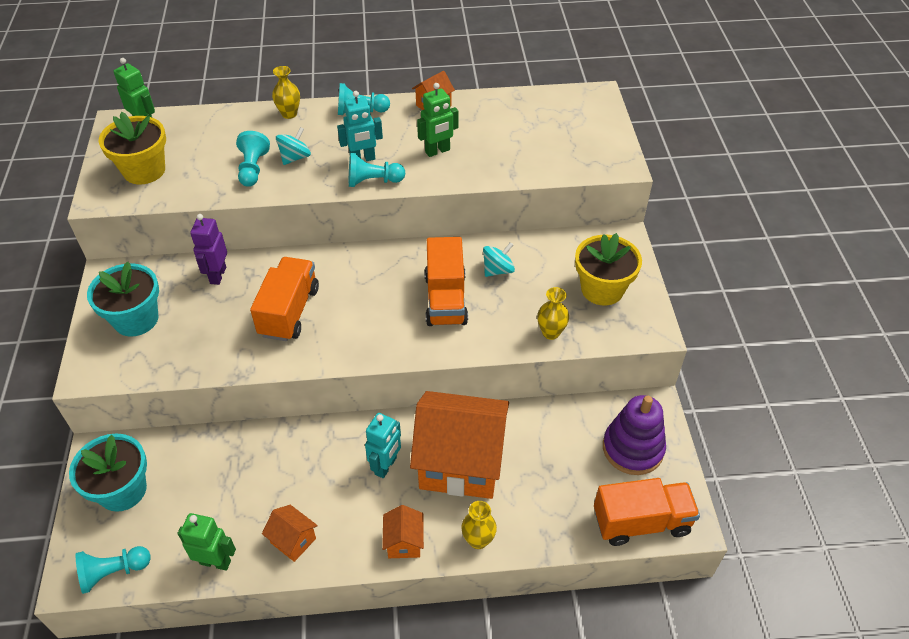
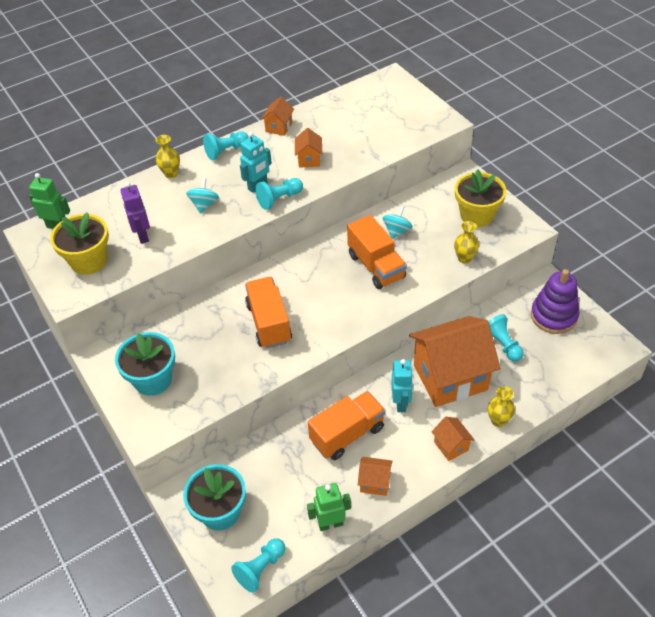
camera: 25 degrees left, 0 degrees up
(217, 275) = (191, 320): purple robot -> purple robot (142, 236)
(253, 169) = (178, 225): turquoise pawn -> turquoise pawn (502, 344)
(437, 151) = (309, 159): green robot -> orange house
(641, 522) = (591, 359): orange truck -> orange truck (347, 434)

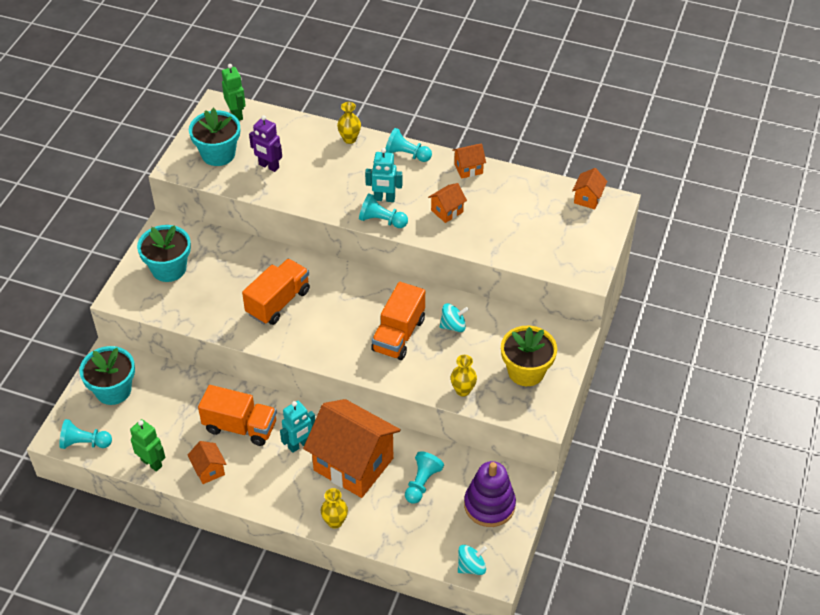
camera: 50 degrees right, 0 degrees up
(89, 261) = (218, 154): yellow flower pot -> turquoise flower pot
(142, 236) = (268, 166): purple robot -> purple robot turned 90 degrees counterclockwise
(204, 204) = (334, 180): turquoise spinning top -> turquoise spinning top (471, 567)
(451, 446) = (283, 502): orange house -> orange house (588, 198)

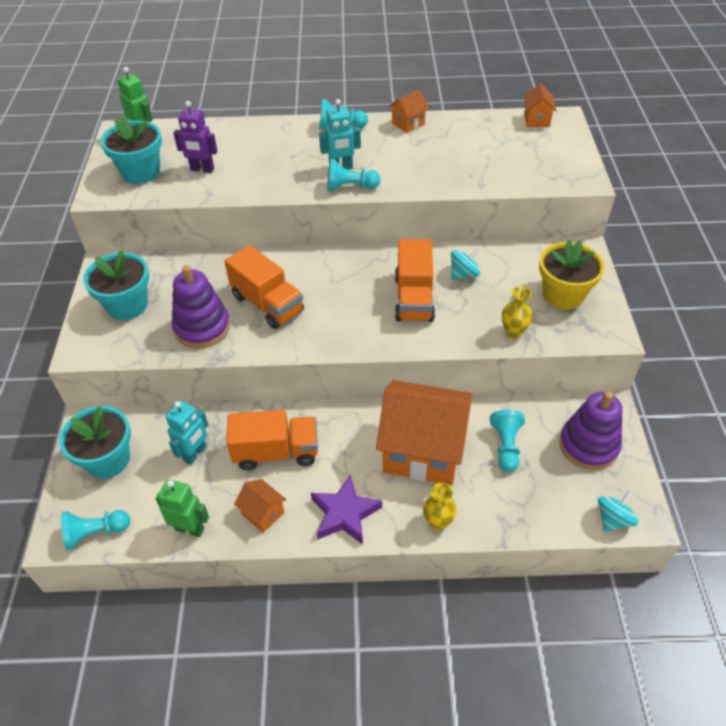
camera: 20 degrees left, 0 degrees up
(218, 307) = (202, 327): none -> purple stacking toy
(269, 491) = (345, 514): none -> purple star
(278, 302) = (267, 304): orange truck -> orange truck turned 120 degrees clockwise
(299, 445) = (352, 450): turquoise robot -> turquoise robot (195, 453)
(349, 139) = (274, 127): yellow vase -> none
(447, 211) = (411, 163): orange house -> none

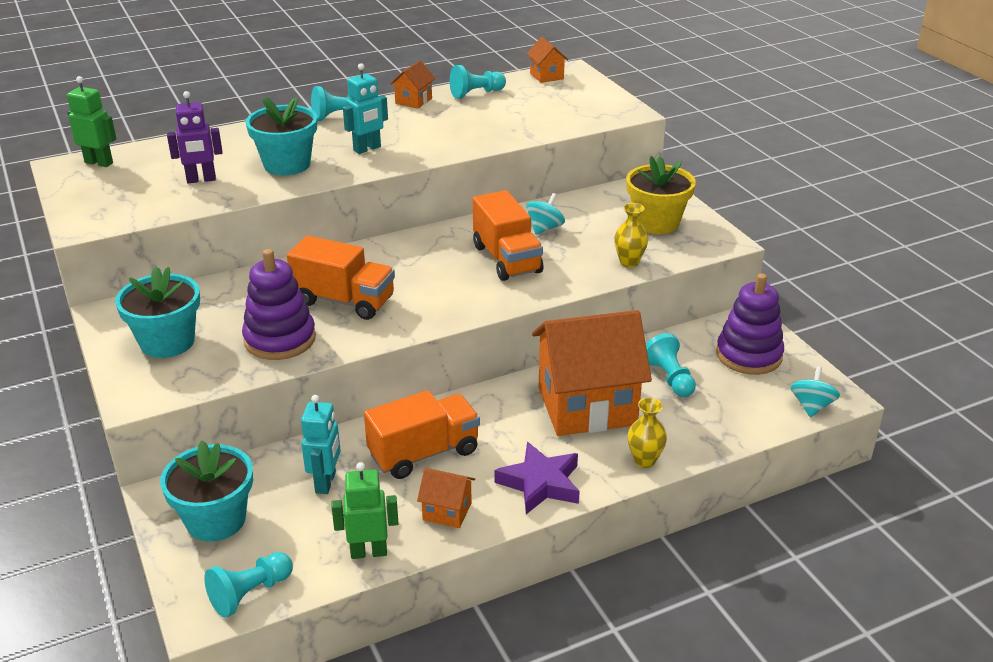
camera: 25 degrees left, 15 degrees down
(141, 172) = (123, 196): turquoise flower pot -> turquoise flower pot (287, 164)
(350, 187) = (390, 162): turquoise pawn -> turquoise pawn (476, 94)

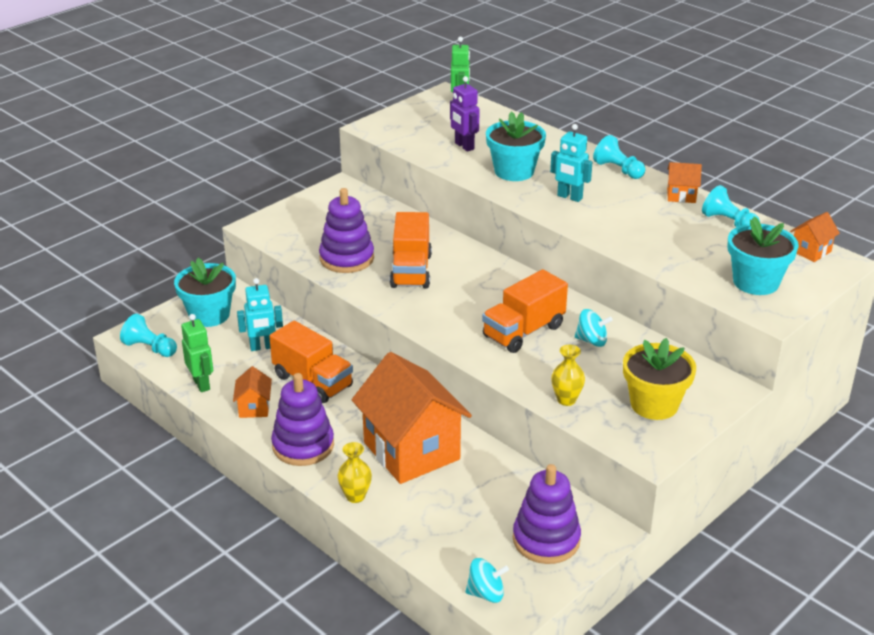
camera: 70 degrees right, 0 degrees up
(167, 342) = (320, 218): turquoise flower pot -> turquoise flower pot (755, 282)
(540, 483) = (303, 446): purple star -> purple stacking toy
(669, 378) = (478, 492): turquoise pawn -> none

